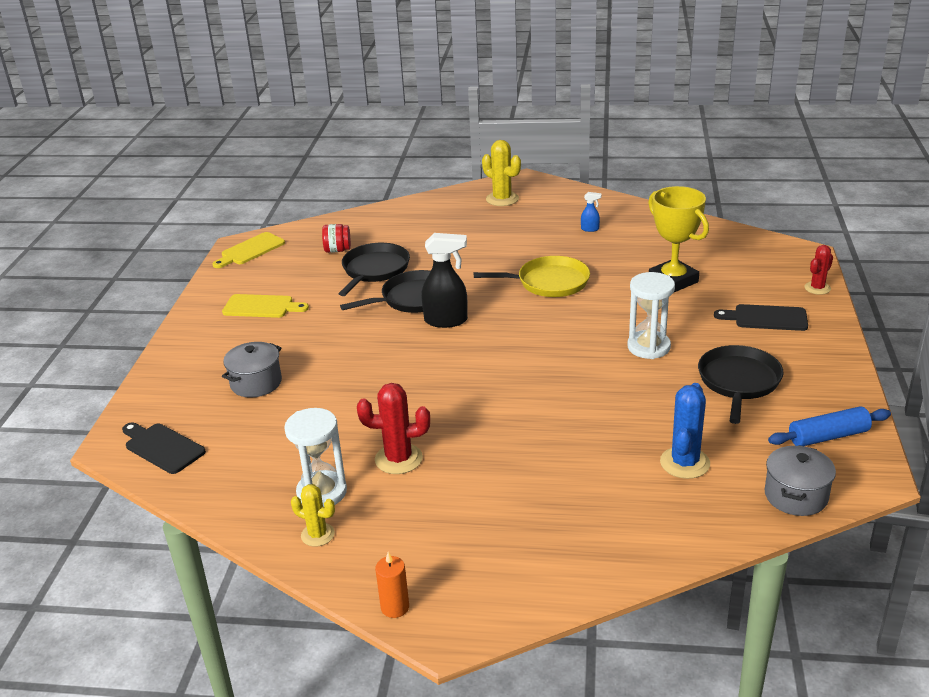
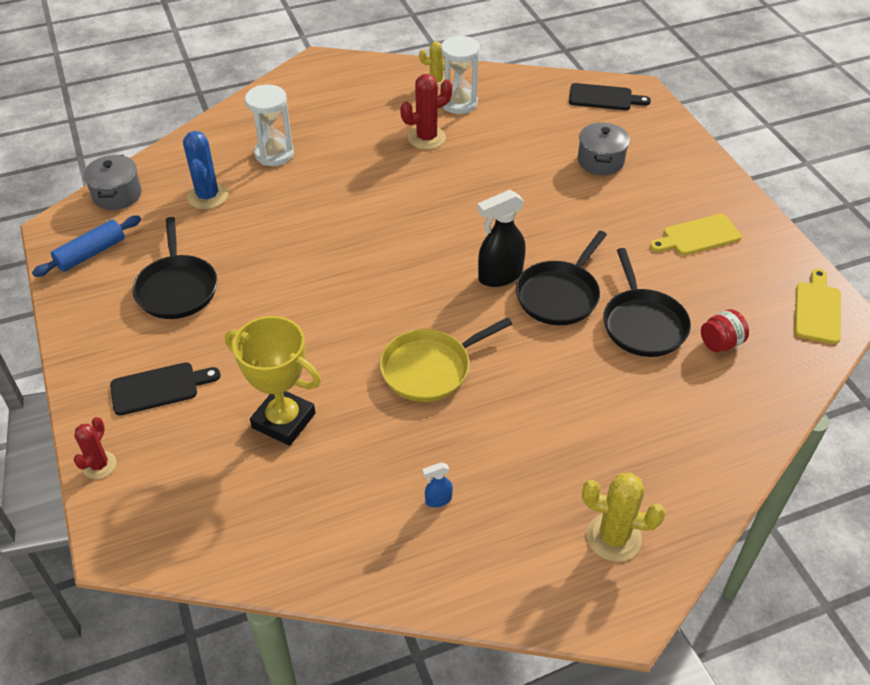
camera: 150 degrees right, 15 degrees up
(395, 607) = (356, 63): orange candle -> none
(648, 347) = (277, 305): white hourglass -> white hourglass (274, 154)

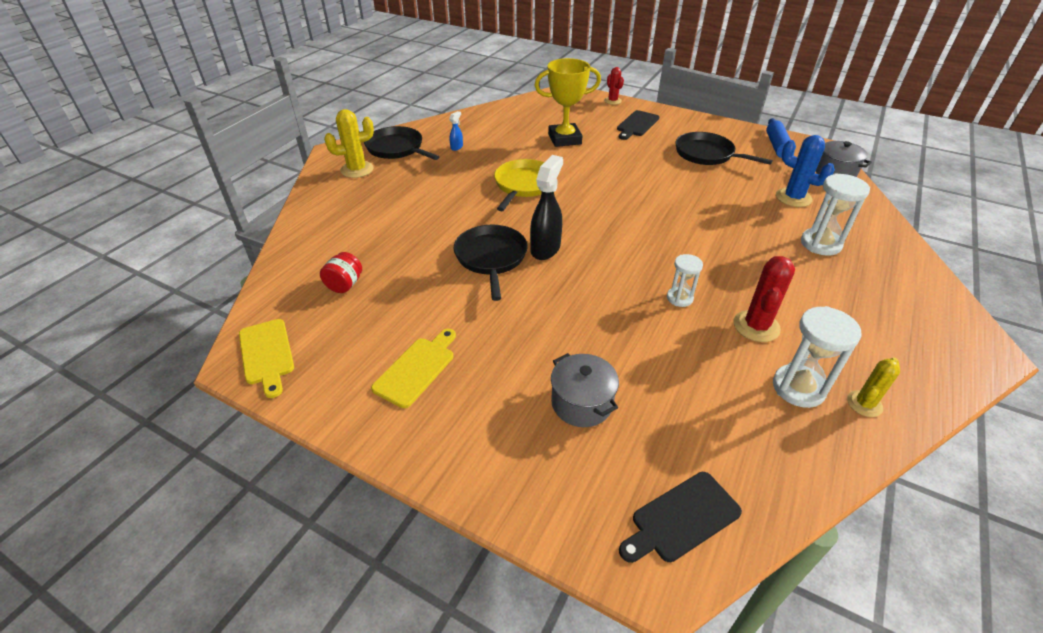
camera: 140 degrees right, 5 degrees down
(448, 179) = (679, 298): none -> white hourglass
(643, 324) = (413, 269): black pan -> black pan (397, 148)

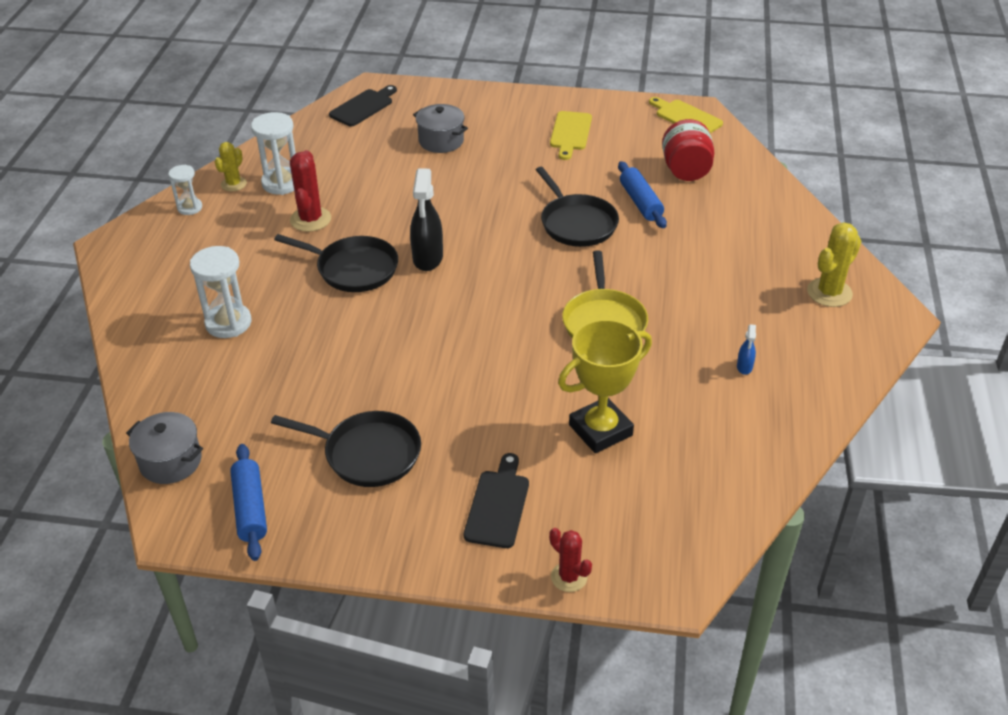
camera: 160 degrees right, 0 degrees up
(345, 285) = (686, 171): red jar -> red jar, size x1.58
(397, 148) = (822, 342): black pan -> black pan (353, 269)
(418, 263) = (640, 202): none -> blue rolling pin
(545, 248) = (529, 245): black spray bottle -> black spray bottle (427, 258)
(679, 298) = (381, 228): white hourglass -> white hourglass (190, 208)
(793, 198) = (246, 391): blue cactus -> none

